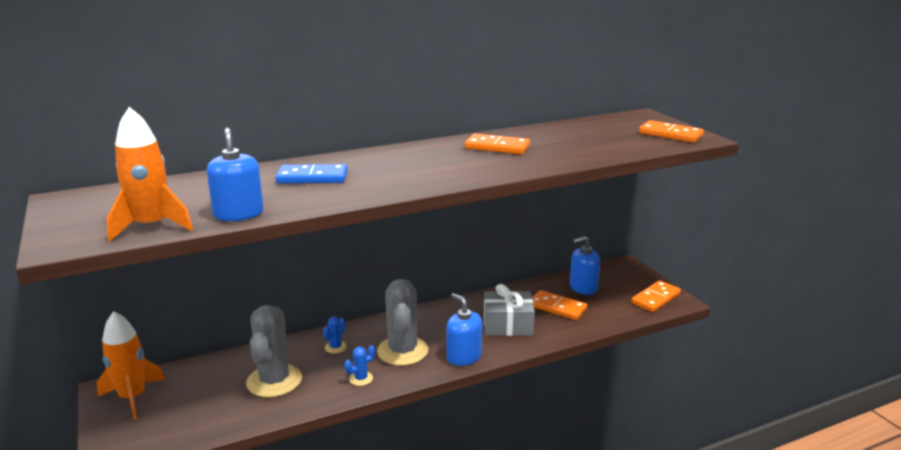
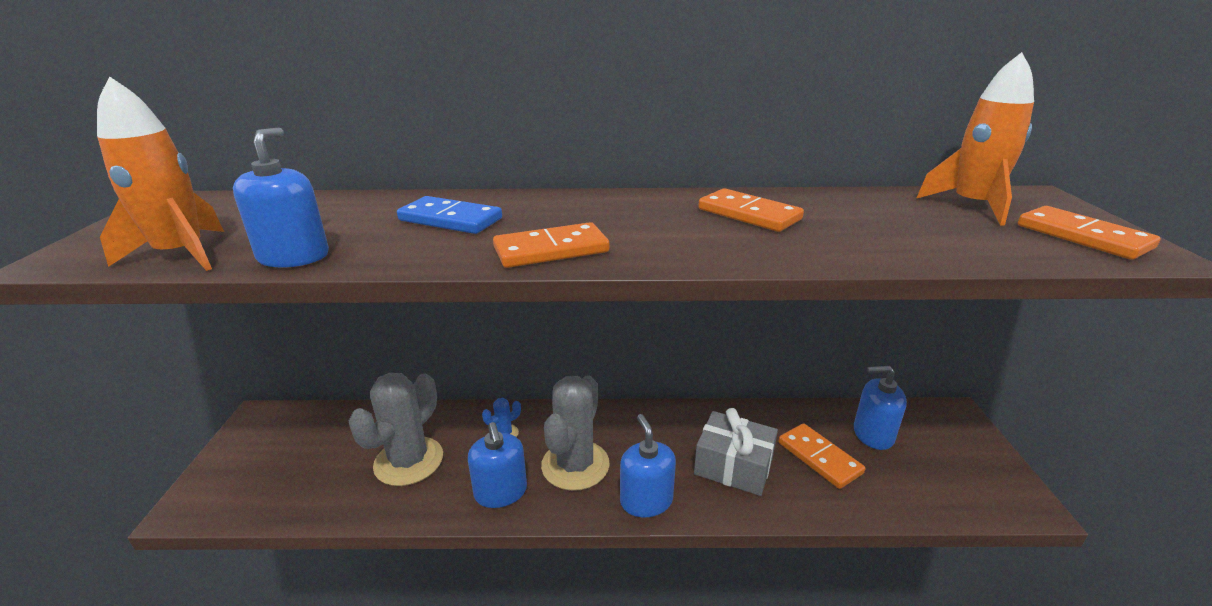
camera: 25 degrees right, 5 degrees up
(133, 397) = (268, 435): orange rocket -> orange rocket (972, 206)
(361, 378) = (501, 492): blue cactus -> blue soap dispenser
(655, 298) = (988, 487): orange domino -> orange domino (551, 250)

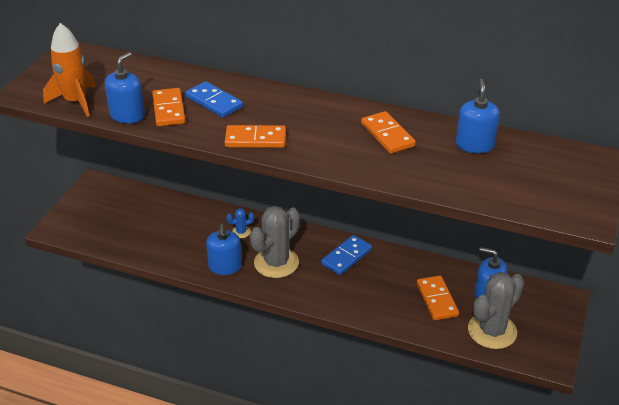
camera: 20 degrees right, 10 degrees up
(409, 461) = (178, 234): grey cactus -> grey cactus (492, 331)
(646, 501) = (308, 294): blue soap dispenser -> blue soap dispenser (474, 145)
(666, 431) = (346, 257): none -> blue domino
(733, 466) = (376, 289): grey gift -> none
(972, 206) = (538, 158): orange rocket -> none
(1082, 237) = (568, 198): orange domino -> orange domino (168, 109)

